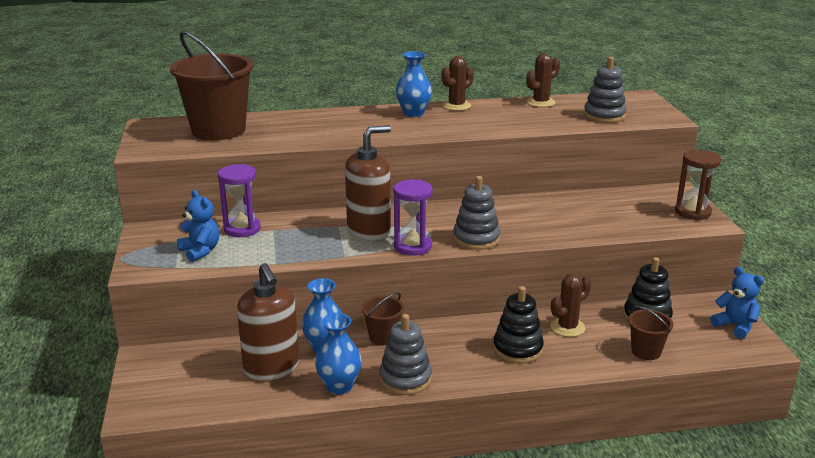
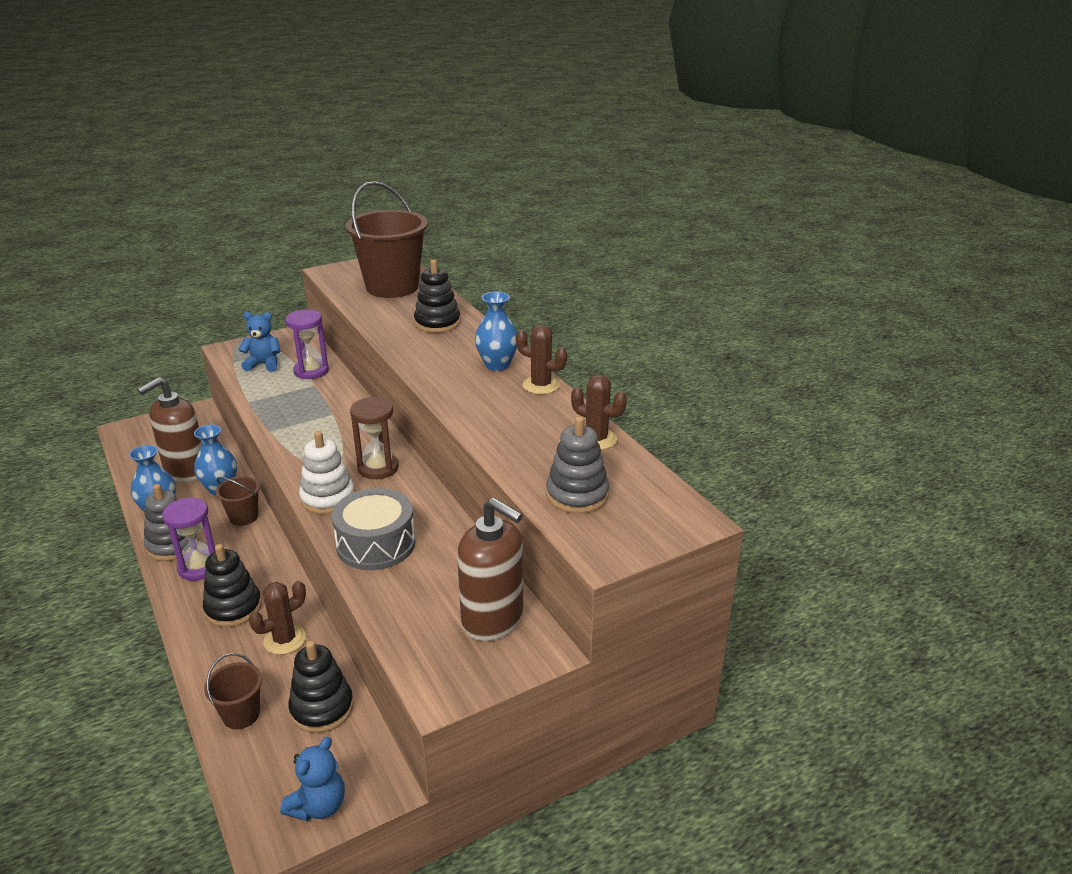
camera: 70 degrees right, 5 degrees up
(200, 251) = (264, 364): blue teddy bear -> blue teddy bear turned 120 degrees counterclockwise
(317, 122) = (437, 323): none -> black stacking toy
(369, 230) = (328, 432): brown soap dispenser -> brown soap dispenser (493, 620)
(412, 246) = (298, 463): purple hourglass -> purple hourglass (199, 567)
(476, 239) = (328, 498): grey stacking toy -> white stacking toy
(548, 226) = (376, 544): none -> grey drum
(567, 327) = (284, 640): brown cactus -> brown cactus turned 75 degrees counterclockwise
(692, 212) = (470, 671): brown hourglass -> brown hourglass (378, 468)

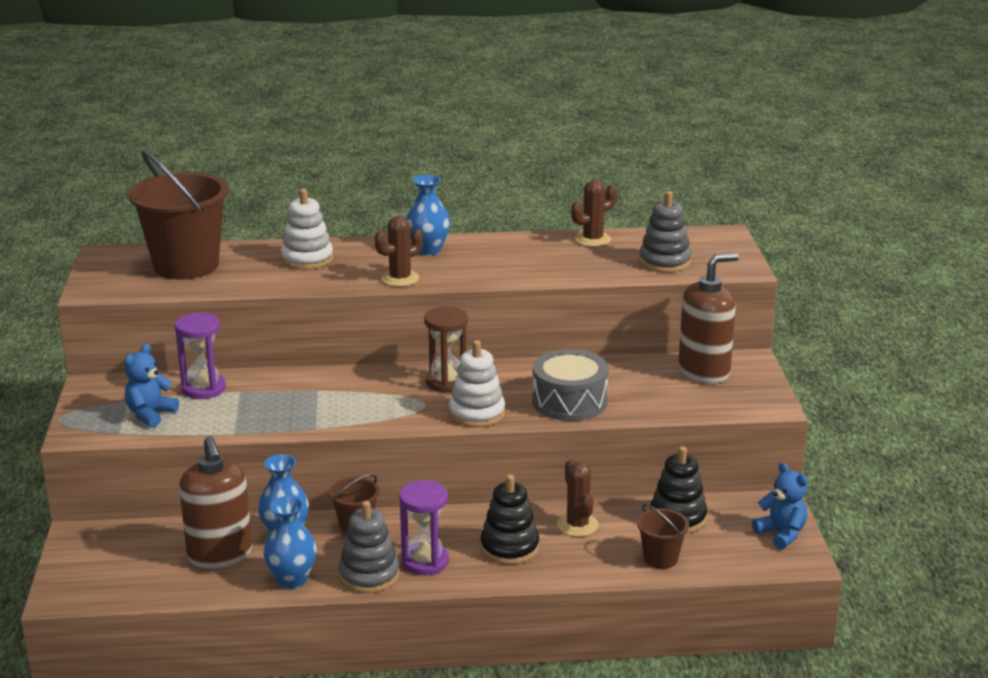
camera: 65 degrees left, 5 degrees down
(437, 323) = (307, 259): black stacking toy -> white stacking toy
(541, 385) = (485, 241): brown cactus -> brown cactus (400, 279)

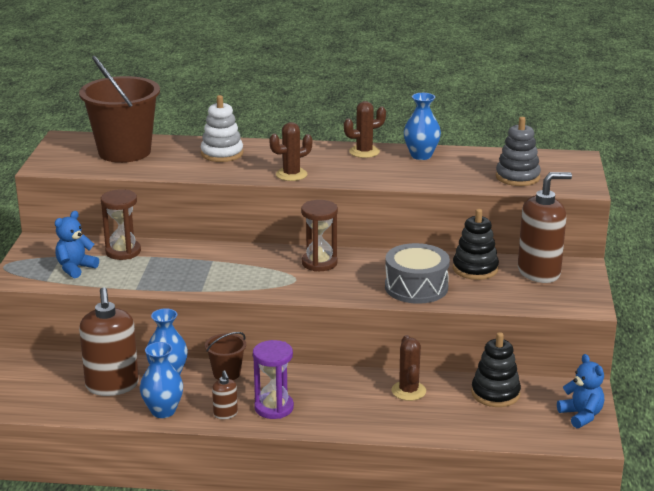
camera: 10 degrees right, 0 degrees up
(204, 389) = (123, 252): purple hourglass -> brown hourglass
(369, 575) = (225, 414): grey stacking toy -> brown soap dispenser
(428, 250) = (322, 153): blue vase -> blue vase (421, 155)
(477, 413) = (336, 290): white stacking toy -> none
(509, 548) = (346, 403): black stacking toy -> black stacking toy (475, 269)
(593, 239) = (462, 154): brown cactus -> brown cactus (364, 152)
(660, 558) = (471, 425): brown bucket -> none

